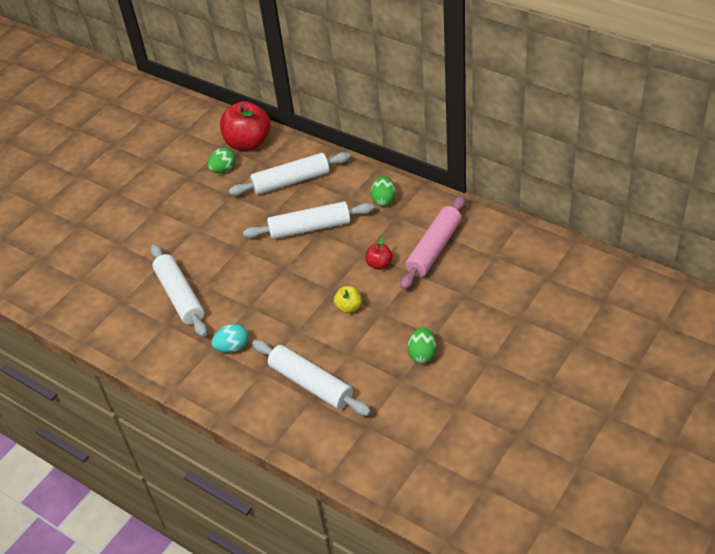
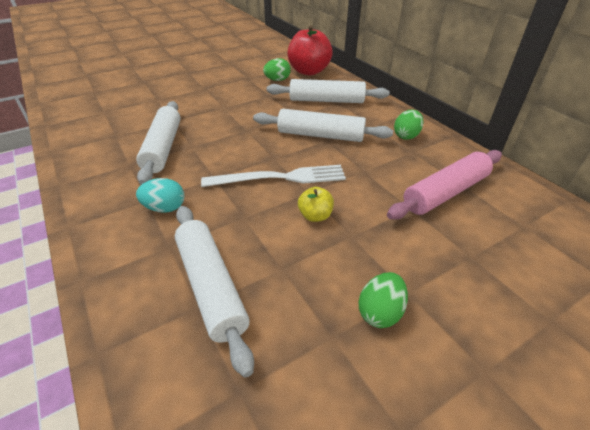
camera: 20 degrees right, 5 degrees down
(302, 285) = (280, 178): none -> white fork
(379, 264) = (374, 186): red apple -> none

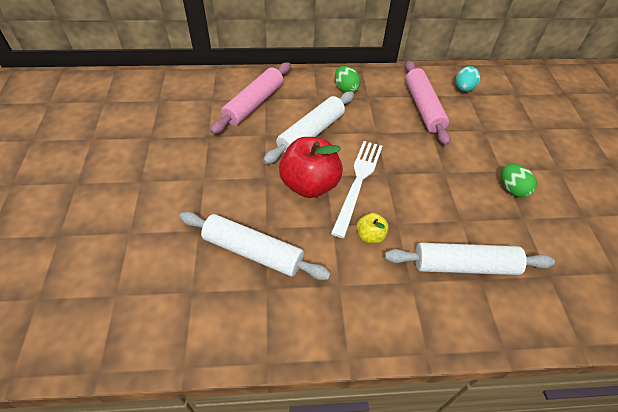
camera: 65 degrees left, 10 degrees up
(165, 208) = (359, 273): turquoise egg -> turquoise egg (463, 89)
(277, 80) = (179, 118): green egg -> none
(309, 71) = (182, 89): red apple -> red apple (309, 185)
(315, 216) = (416, 181): yellow apple -> yellow apple (370, 236)
(326, 100) = (254, 104): white rolling pin -> pink rolling pin

